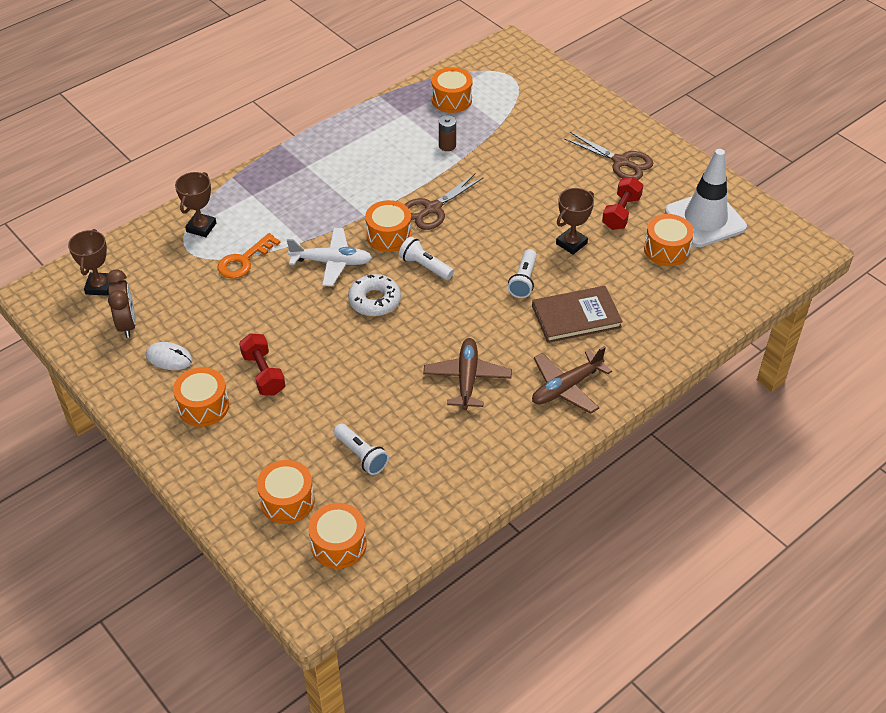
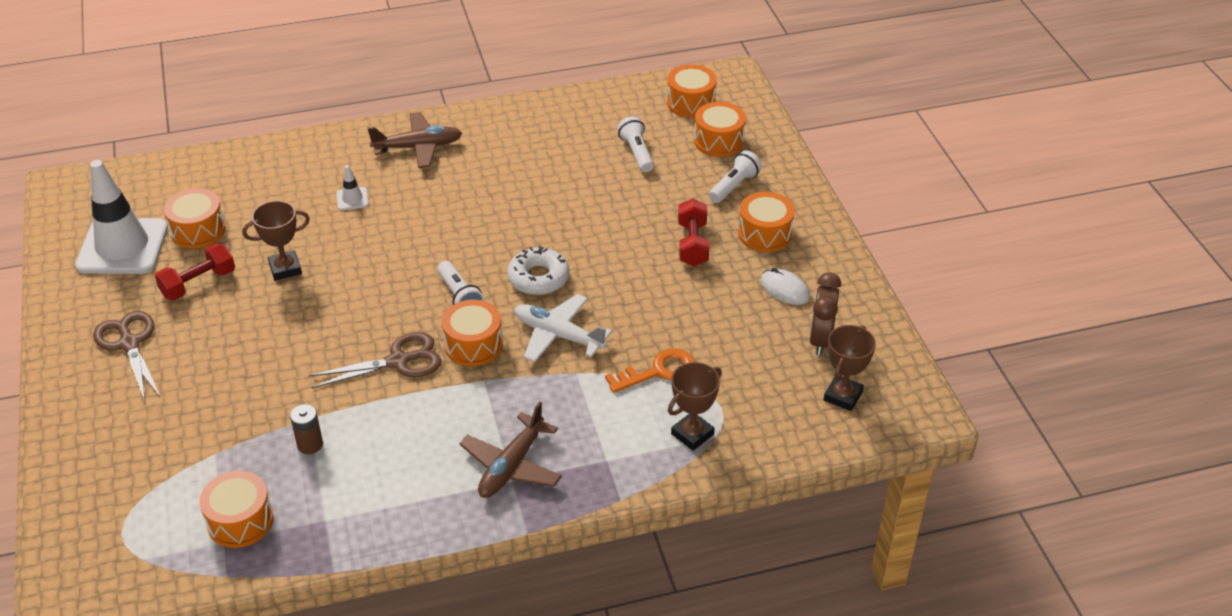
camera: 155 degrees left, 5 degrees down
(467, 378) = (500, 180): brown plane -> brown plane (511, 466)
(523, 281) = (370, 248): white flashlight -> white flashlight (734, 186)
(576, 316) = (352, 199): brown book -> white traffic cone

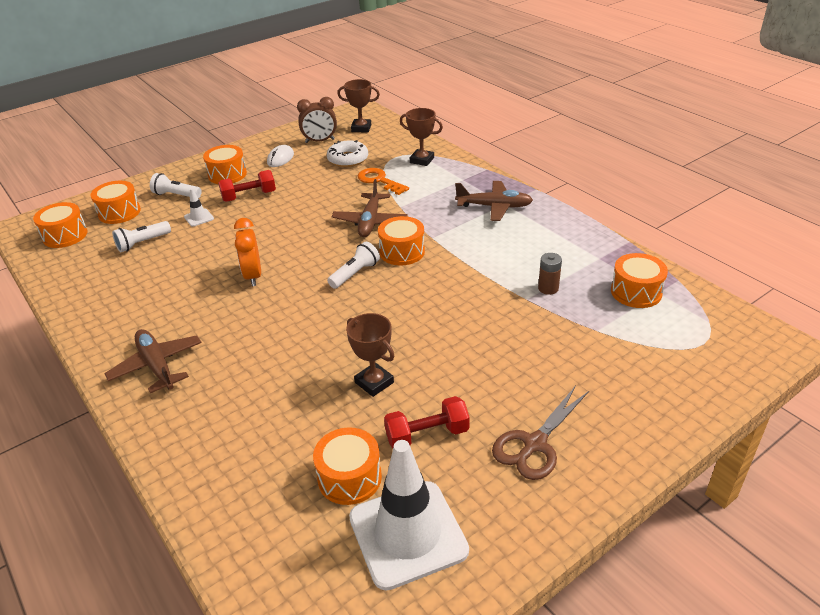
camera: 110 degrees left, 5 degrees down
(198, 283) = (427, 435): red dumbbell -> red dumbbell turned 45 degrees counterclockwise
(352, 199) = (254, 379): white traffic cone -> white traffic cone (199, 218)
(398, 361) = (441, 278): brown scissors -> none
(513, 221) = (253, 276): none -> orange clock
(538, 278) = (315, 245): white donut -> white donut (348, 159)
(558, 335) = (370, 222): white plane -> brown plane

